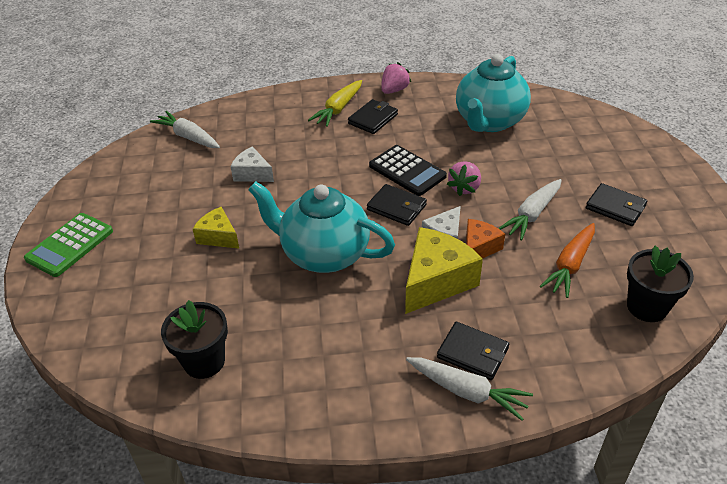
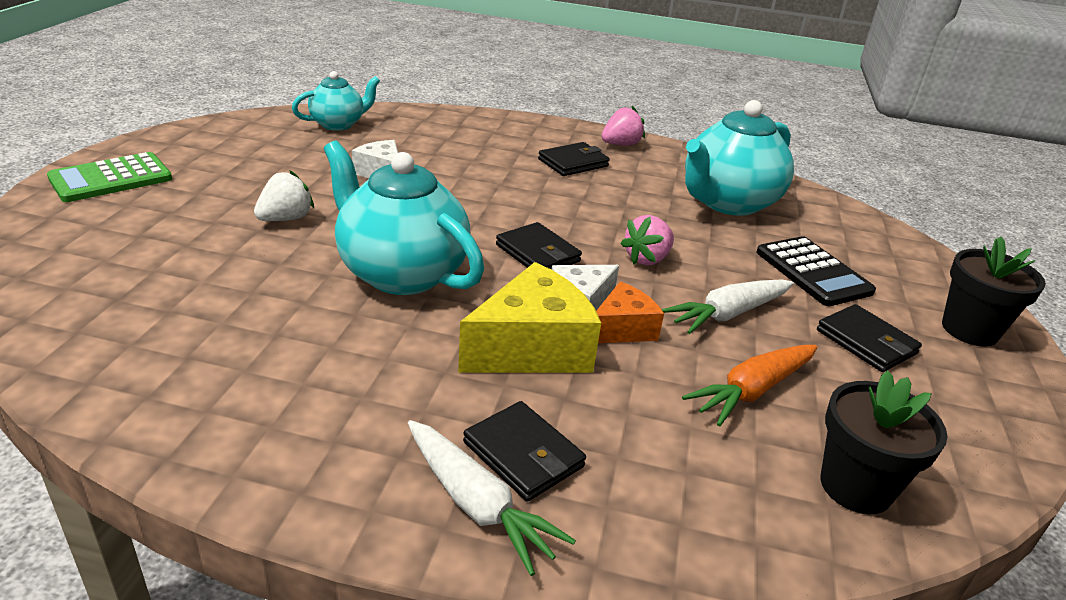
camera: 15 degrees right, 10 degrees down
(188, 137) = (338, 124): white carrot -> turquoise teapot
(204, 361) = (141, 339): black flower pot -> black flower pot (969, 330)
(218, 237) = (285, 219): yellow cheese -> white strawberry
(338, 109) = (537, 144): yellow carrot -> none
(407, 171) = (580, 221): black calculator -> black calculator (813, 272)

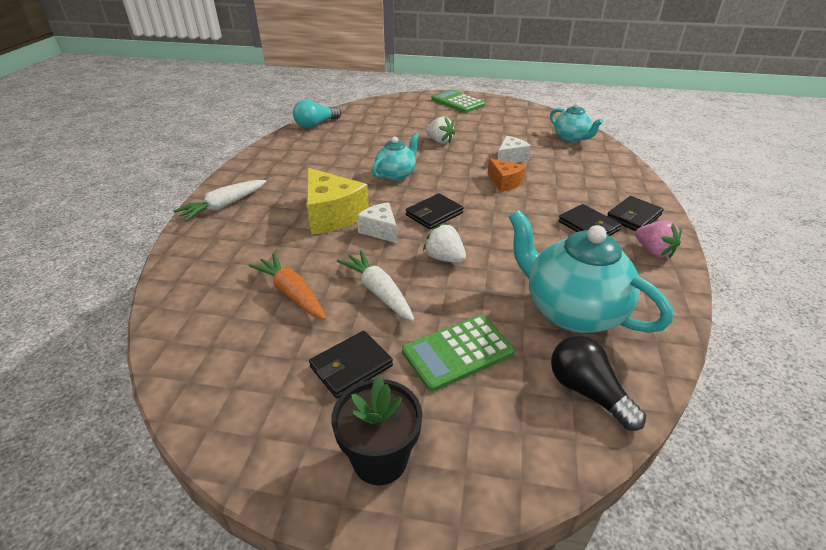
camera: 90 degrees right, 5 degrees up
(77, 364) = (316, 124): none -> turquoise light bulb
(401, 273) = (396, 174): turquoise teapot -> turquoise teapot, size x0.57
(523, 454) = (251, 215): black wallet -> black wallet (633, 217)
(622, 329) = (354, 245): orange cheese -> orange cheese (505, 182)
(647, 259) = (444, 258): pink strawberry -> white strawberry
(813, 272) = (457, 352): black calculator -> green calculator
(832, 218) = (587, 392): none -> black light bulb
(855, 487) = (201, 326): black flower pot -> none

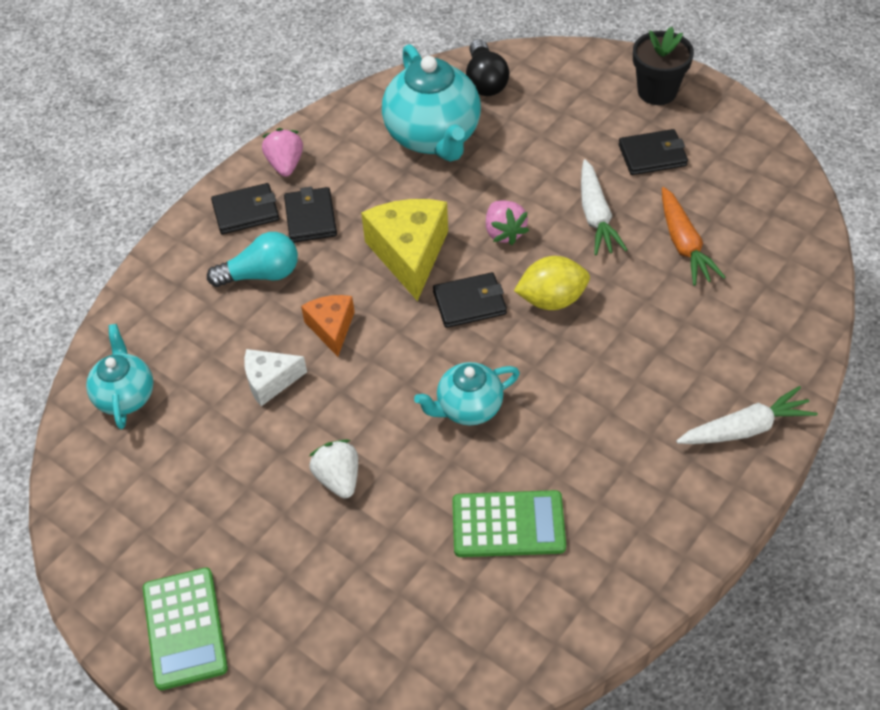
camera: 150 degrees left, 15 degrees up
(316, 124) = (529, 651): turquoise light bulb -> turquoise light bulb (261, 274)
(332, 215) = (600, 350): yellow cheese -> yellow cheese (409, 254)
(380, 230) = (551, 299): white cheese -> yellow lemon
(444, 258) = (504, 232): white strawberry -> pink strawberry
(457, 352) = (559, 137): green calculator -> green calculator (508, 524)

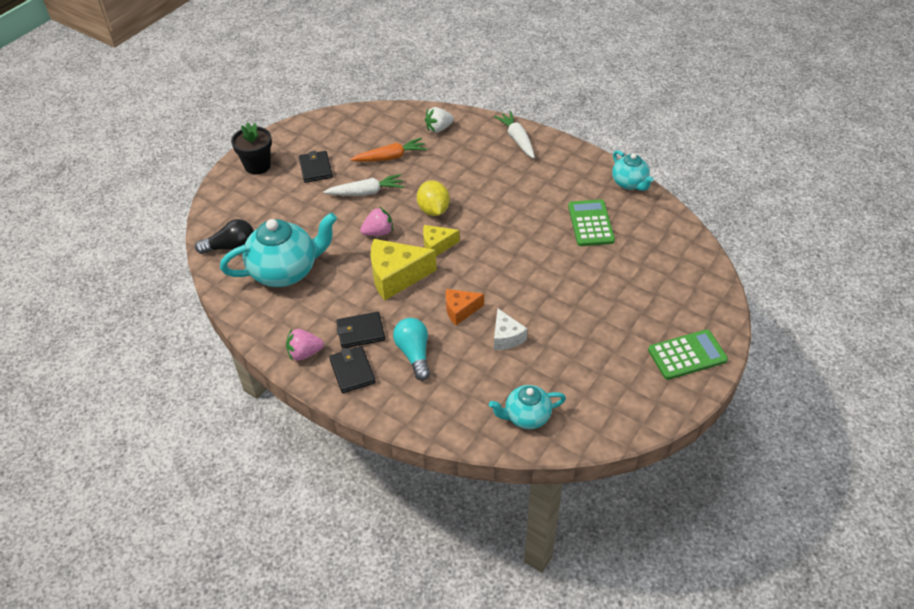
camera: 95 degrees left, 5 degrees down
(338, 478) = (574, 296): white strawberry -> white strawberry (439, 128)
(468, 408) = (516, 242): turquoise teapot -> turquoise teapot (629, 183)
(469, 303) = (437, 246): black wallet -> yellow cheese

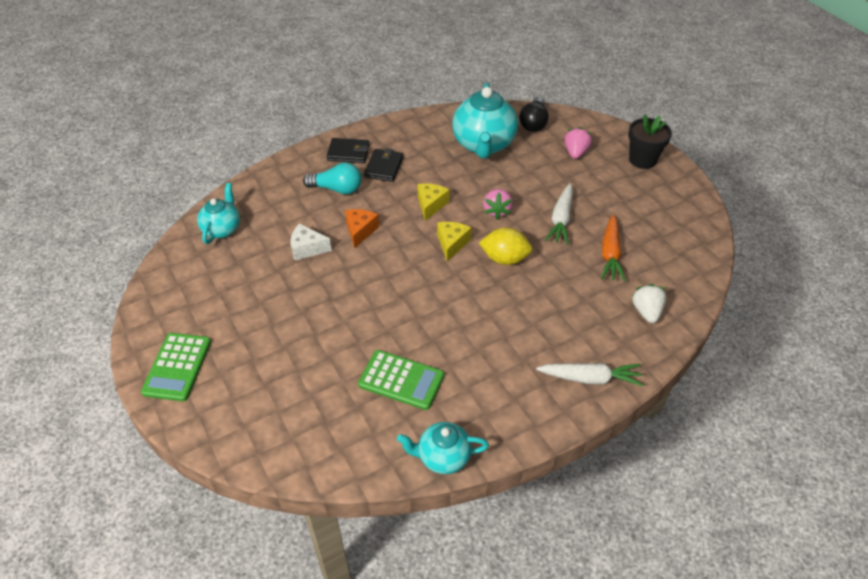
camera: 115 degrees right, 0 degrees up
(304, 353) = (386, 134): pink strawberry -> pink strawberry (575, 152)
(315, 168) = (618, 195): black wallet -> none
(396, 276) = (430, 205): yellow cheese -> yellow cheese, size x0.58

